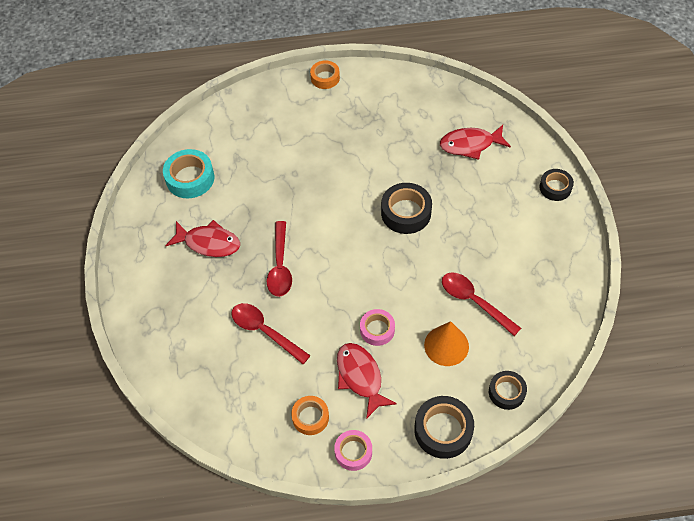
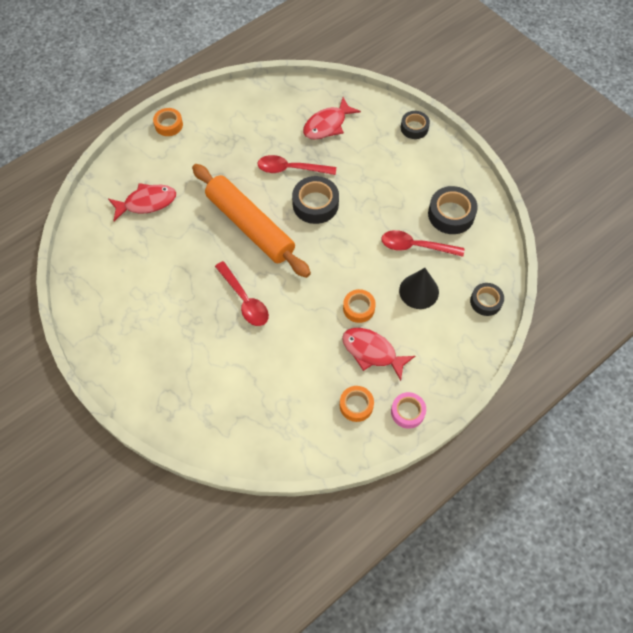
camera: 35 degrees left, 5 degrees up
(190, 178) = (111, 267): turquoise tape -> none
(209, 243) = (169, 313): red fish -> red fish (147, 202)
(265, 331) = (271, 359): red spoon -> red spoon (291, 169)
(332, 202) = (250, 226): none -> orange rolling pin
(377, 330) = (358, 308): pink tape -> orange tape
(443, 430) = (461, 356): black tape -> black tape (451, 214)
(446, 345) = (419, 291): orange cone -> black cone

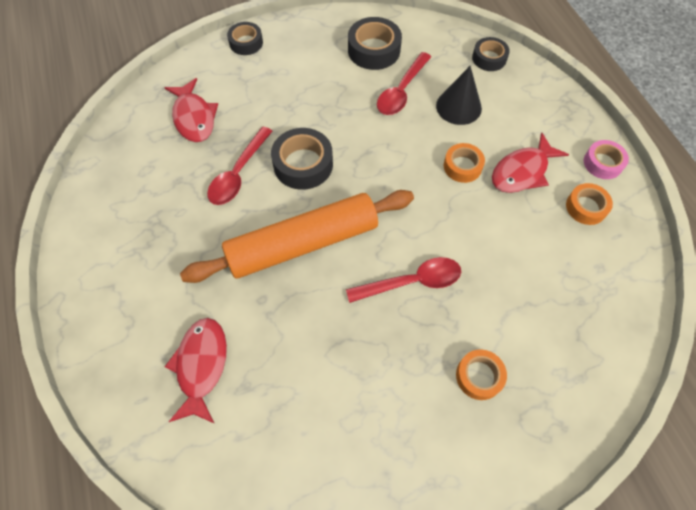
camera: 70 degrees left, 0 degrees up
(168, 125) = (80, 298): orange tape -> orange tape (479, 376)

